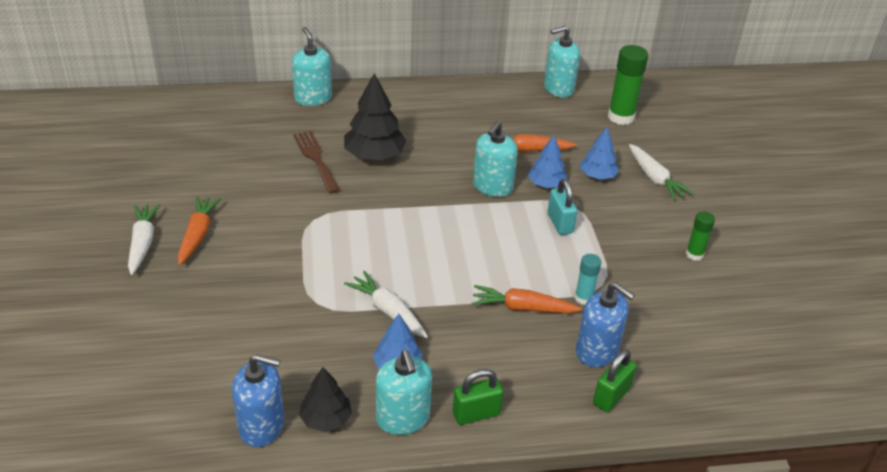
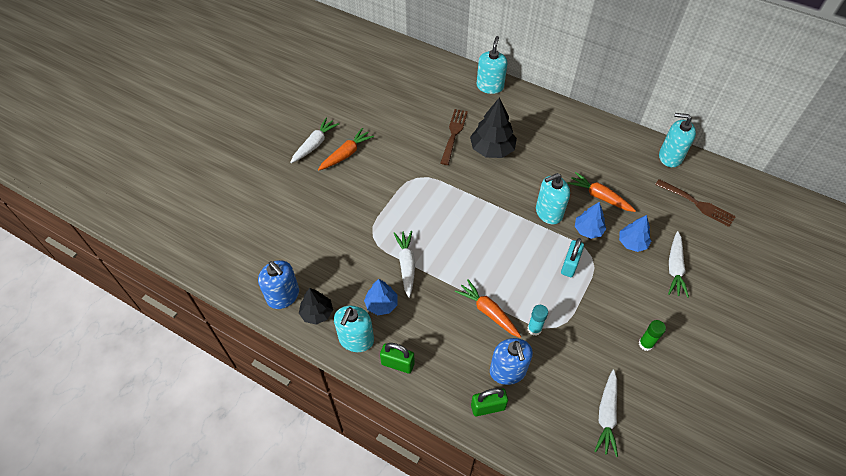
camera: 40 degrees right, 15 degrees up
(621, 117) = (697, 204): green glue stick -> brown fork
(723, 335) = (606, 415): none -> white carrot

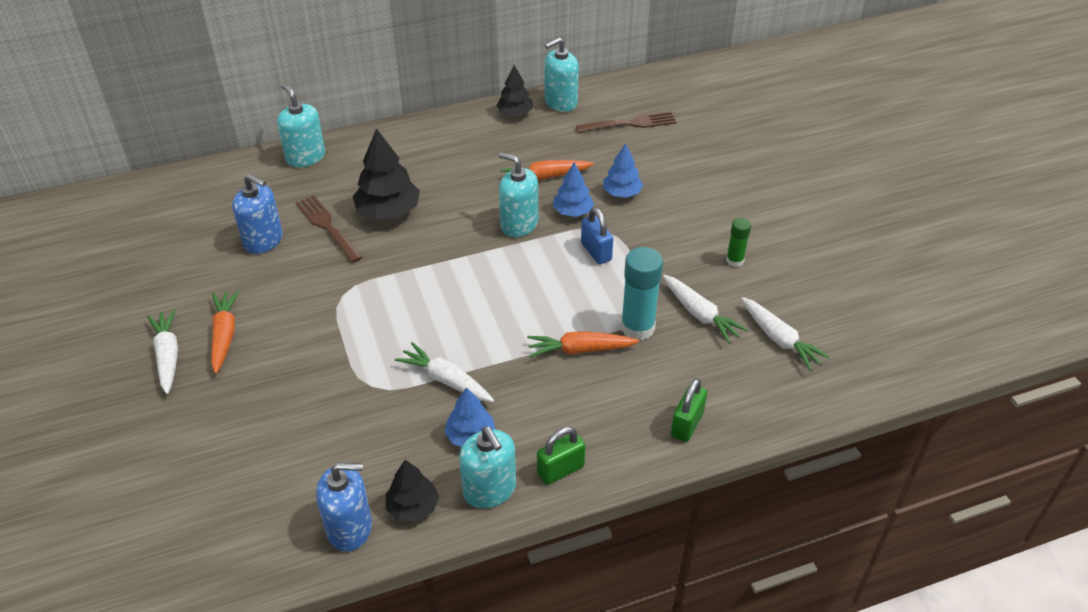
camera: 50 degrees left, 10 degrees down
(508, 371) = (663, 381): blue soap dispenser -> blue soap dispenser (263, 240)
(534, 329) = (637, 327): turquoise glue stick -> turquoise glue stick, size x1.79
(548, 212) = (519, 224): turquoise soap dispenser -> turquoise soap dispenser turned 105 degrees clockwise
(569, 265) = (596, 252): turquoise padlock -> blue padlock
(633, 143) = (515, 113): none -> black tree
(674, 268) = (679, 186): white carrot -> white carrot (700, 314)

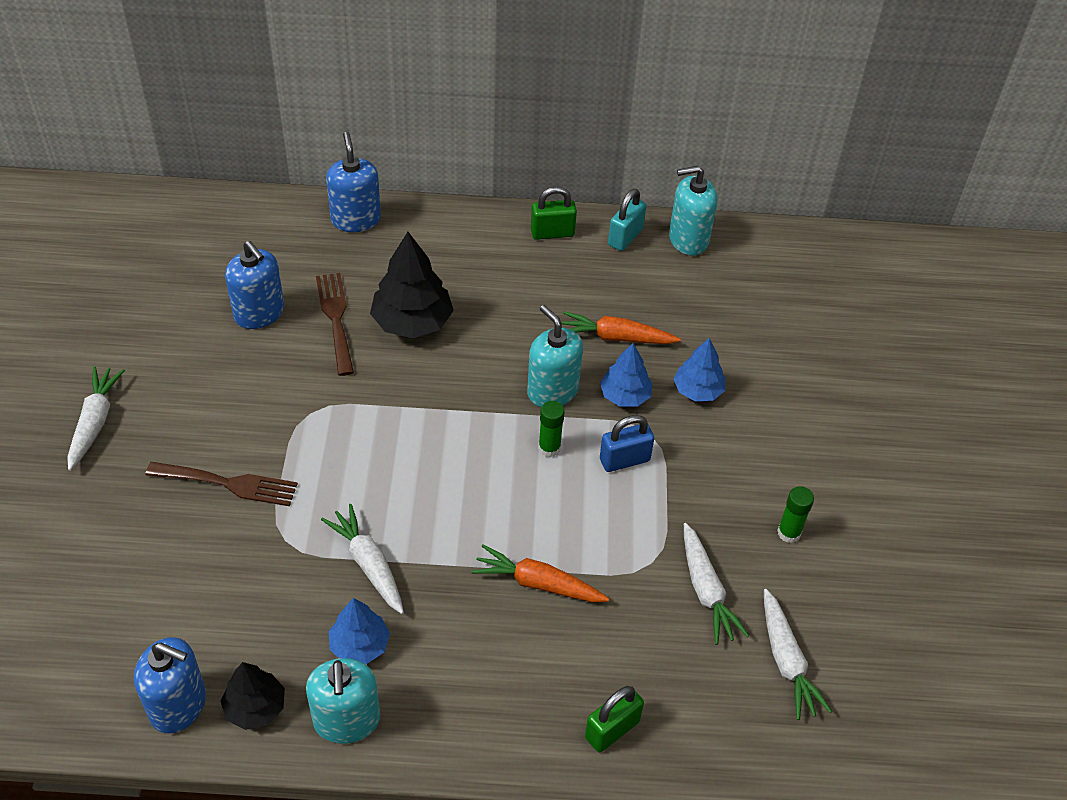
camera: 20 degrees right, 5 degrees up
(224, 335) = (163, 418): orange carrot -> none
(305, 157) = (356, 219): turquoise soap dispenser -> blue soap dispenser
(515, 113) = (625, 237): black tree -> turquoise padlock
(538, 261) = (549, 448): none -> green glue stick
(560, 470) = (437, 728): green padlock -> green padlock (552, 233)
(596, 252) = (624, 460): blue padlock -> blue padlock turned 75 degrees clockwise
(631, 123) = (760, 297): brown fork -> brown fork (228, 483)
(637, 327) = (621, 579): turquoise glue stick -> none

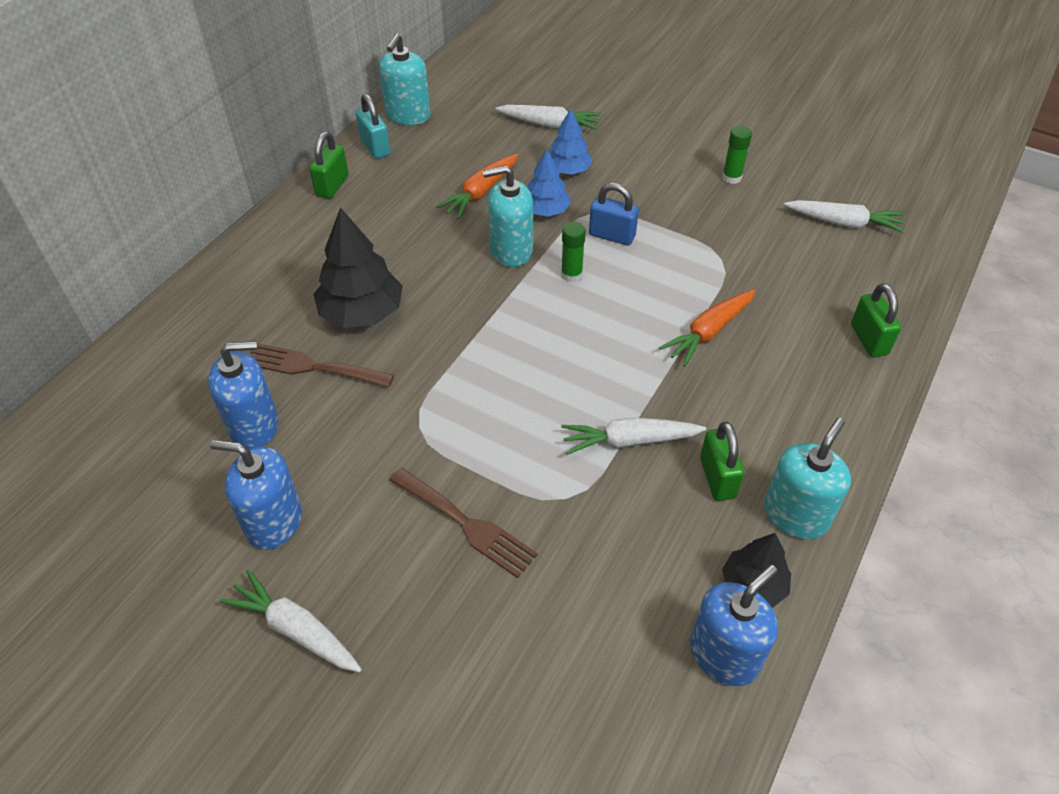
camera: 60 degrees left, 0 degrees up
(228, 483) = (466, 524): brown fork -> brown fork turned 90 degrees clockwise
(347, 720) = (795, 515): turquoise soap dispenser -> turquoise soap dispenser turned 75 degrees counterclockwise
(356, 219) = (192, 308): blue soap dispenser -> blue soap dispenser (274, 522)
(359, 645) = (717, 478): blue tree -> green padlock
(624, 460) = (612, 236): blue padlock -> blue padlock turned 75 degrees counterclockwise
(706, 591) = (763, 239): white carrot -> white carrot (549, 124)

